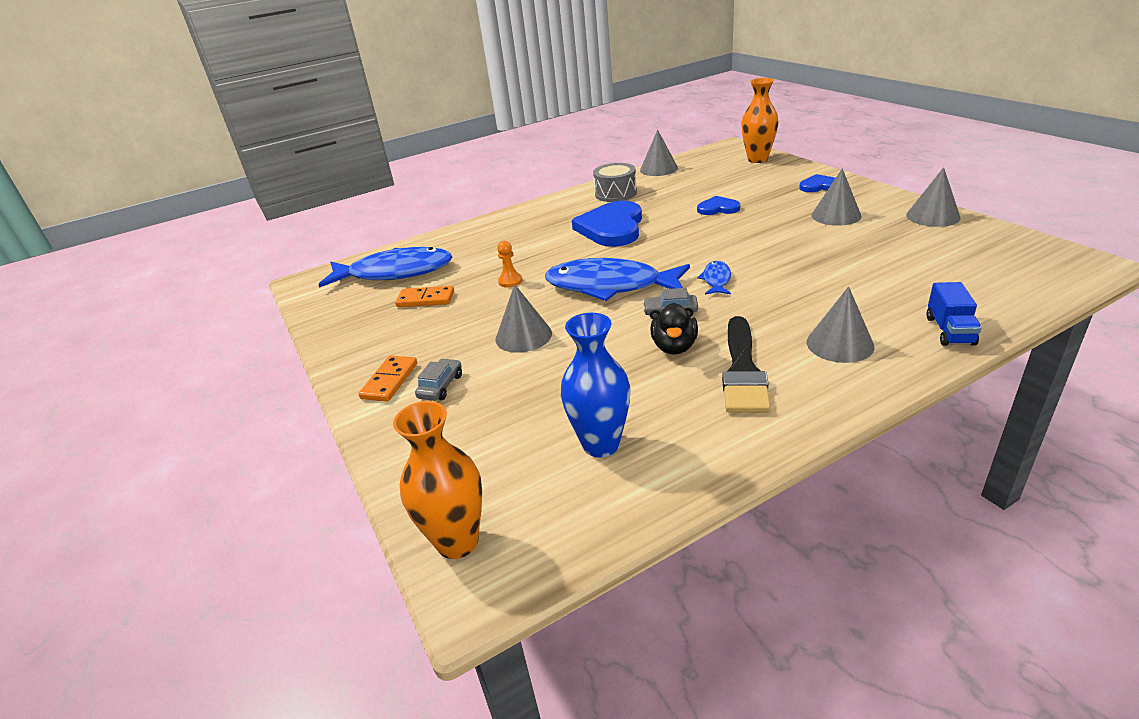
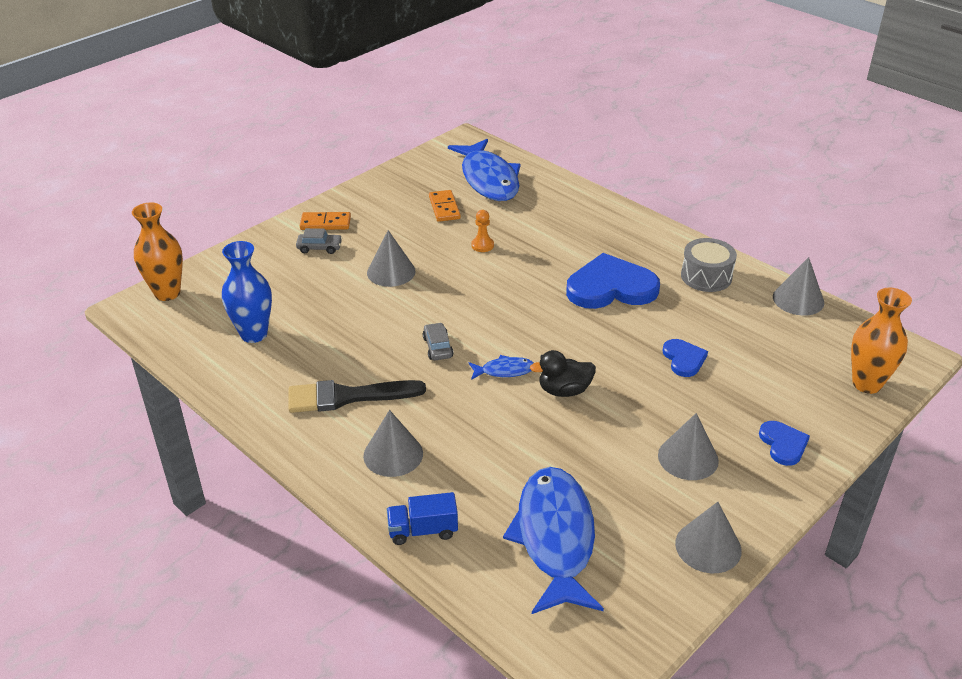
camera: 70 degrees right, 5 degrees up
(610, 286) = (482, 305): blue fish -> blue fish (555, 538)
(674, 347) = (380, 355): black duck -> black duck (564, 390)

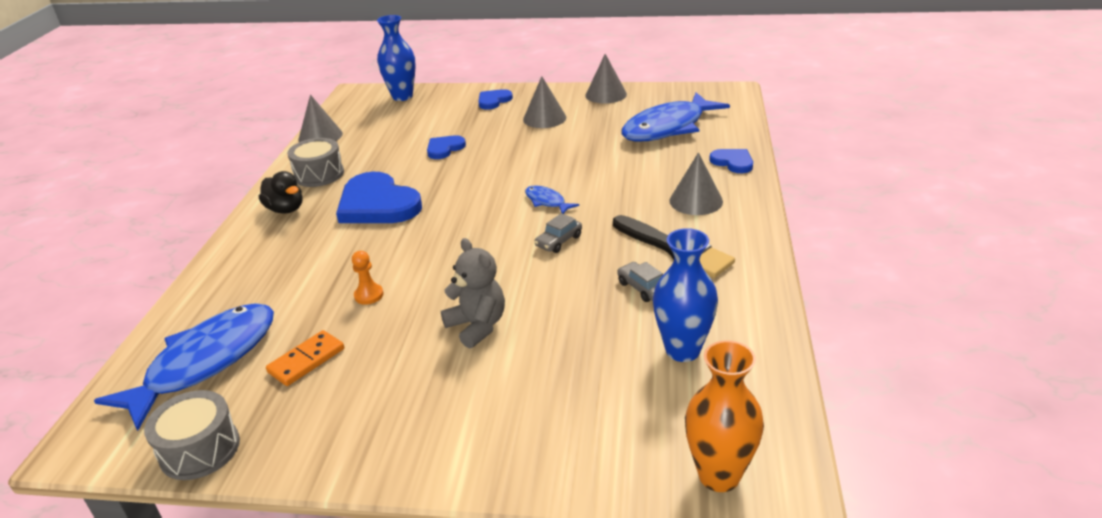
camera: 125 degrees left, 5 degrees down
(319, 248) = (486, 407): grey car -> grey car (642, 288)
(325, 223) = (427, 440): orange domino -> none
(391, 272) = (477, 326): grey cone -> grey teddy bear
(415, 166) = (200, 449): none -> grey drum
(423, 530) = (733, 162): blue truck -> blue heart
(564, 390) = (537, 173): black duck -> black duck (286, 209)
(866, 384) = (402, 96): orange vase -> blue vase

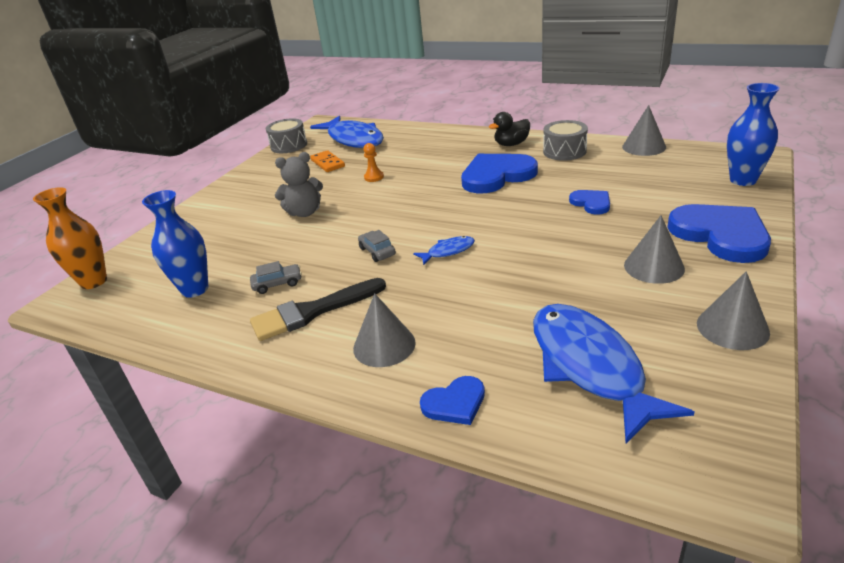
camera: 110 degrees right, 0 degrees up
(493, 101) = (720, 235): blue heart -> blue heart, size x1.96

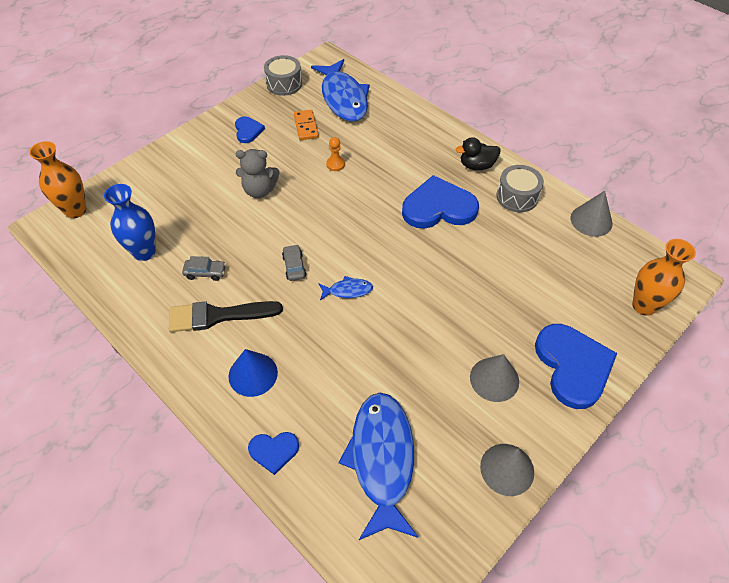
camera: 15 degrees right, 20 degrees up
(384, 345) = (253, 374): grey cone -> blue cone
(591, 203) = (495, 280): blue heart -> blue heart (248, 131)
(743, 180) = (644, 306): blue vase -> orange vase

